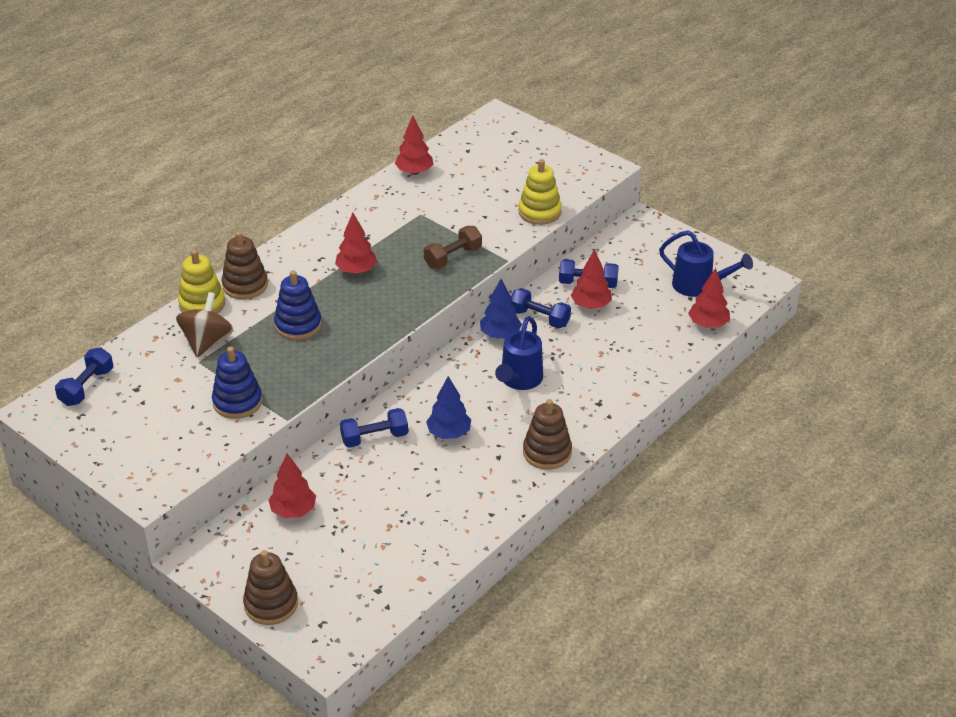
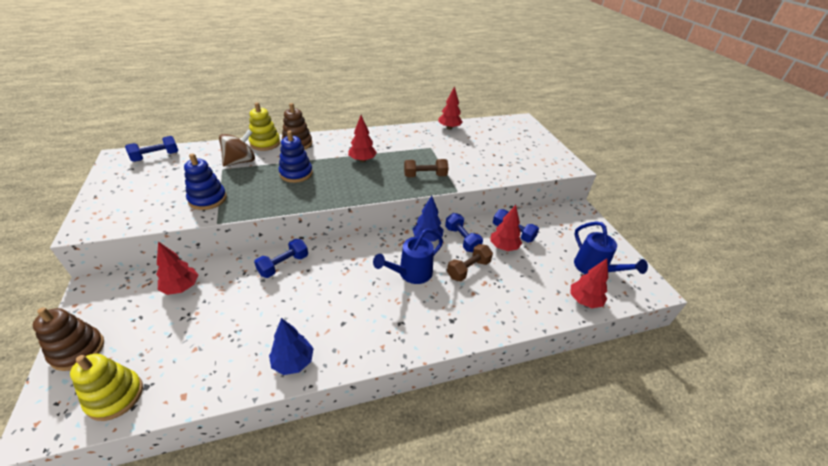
camera: 30 degrees right, 0 degrees up
(374, 438) = (283, 265): blue dumbbell -> blue dumbbell turned 60 degrees counterclockwise
(449, 433) = (329, 287): blue tree -> blue tree (293, 362)
(539, 212) = (504, 173): yellow stacking toy -> yellow stacking toy (115, 396)
(547, 452) = (379, 340): brown stacking toy -> none
(573, 347) = (468, 269): none -> brown dumbbell

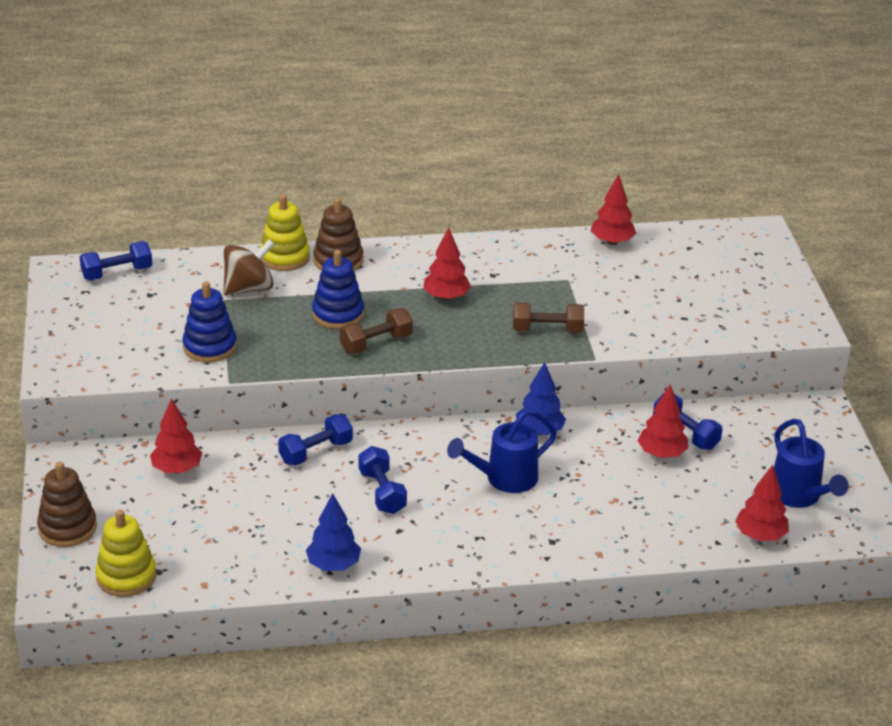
camera: 10 degrees right, 5 degrees down
(462, 239) = (596, 437): blue dumbbell -> blue dumbbell (382, 492)
(468, 269) = (594, 480): brown dumbbell -> brown dumbbell (376, 343)

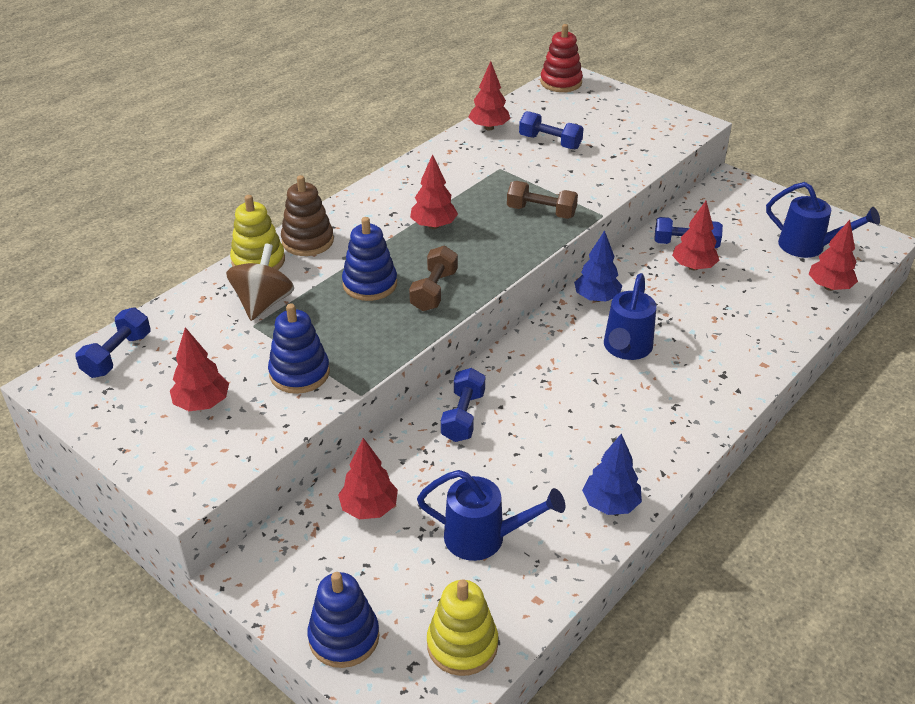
camera: 40 degrees left, 5 degrees up
(67, 528) = (344, 637): brown stacking toy -> blue stacking toy
(127, 332) = (202, 403): none -> red tree
(222, 530) = (484, 538): none -> blue watering can
(382, 492) = (559, 417): blue dumbbell -> blue dumbbell (550, 142)
(547, 330) = (541, 212): brown dumbbell -> brown dumbbell turned 60 degrees clockwise
(742, 233) = (561, 82): none -> red stacking toy

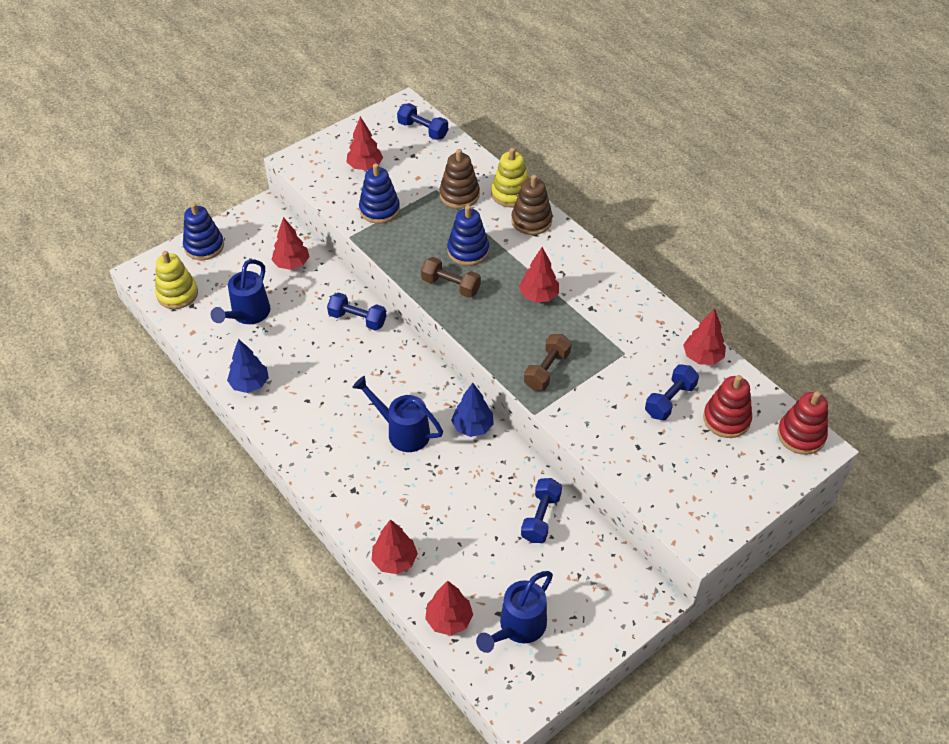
camera: 100 degrees right, 10 degrees up
(263, 303) = (459, 195): brown spinning top -> brown stacking toy
(559, 115) = (726, 419): none -> red stacking toy
(693, 267) = (503, 513): red tree -> red tree (394, 560)

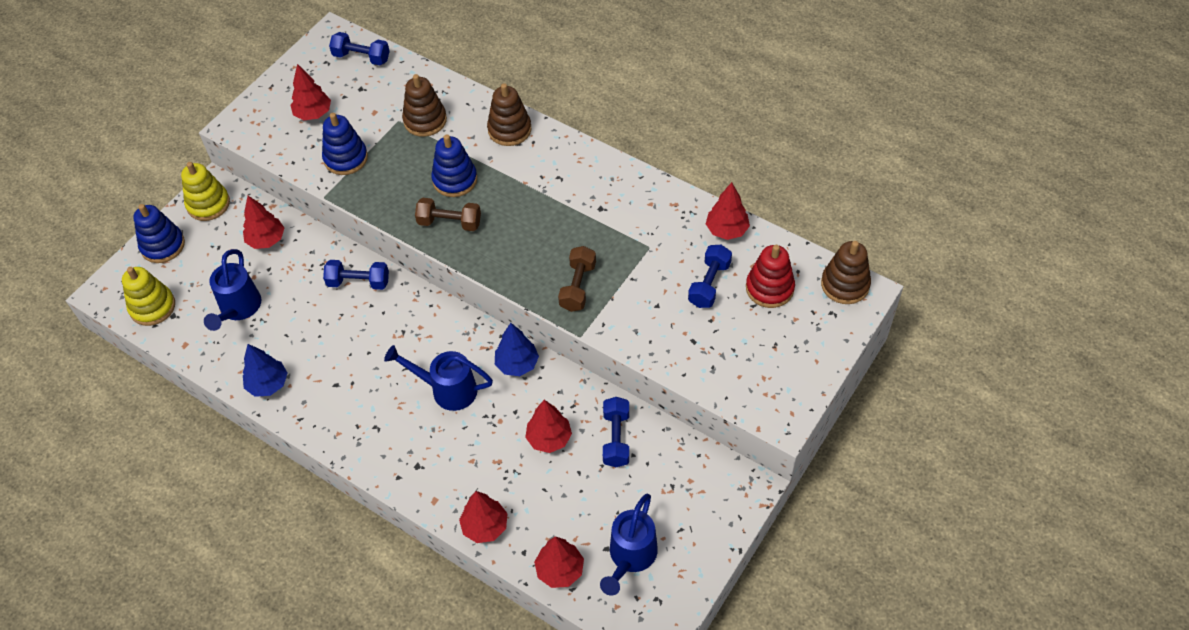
camera: 15 degrees left, 5 degrees up
(510, 194) = (478, 105): yellow stacking toy -> yellow stacking toy (208, 204)
(538, 296) = (544, 209): red tree -> red tree (549, 438)
(801, 435) = (845, 284): red stacking toy -> brown stacking toy

